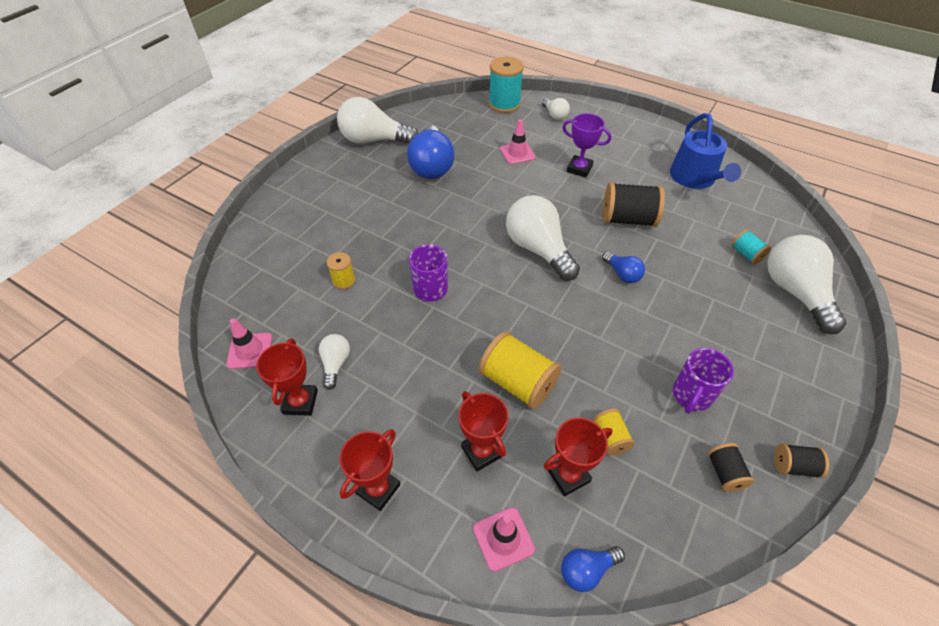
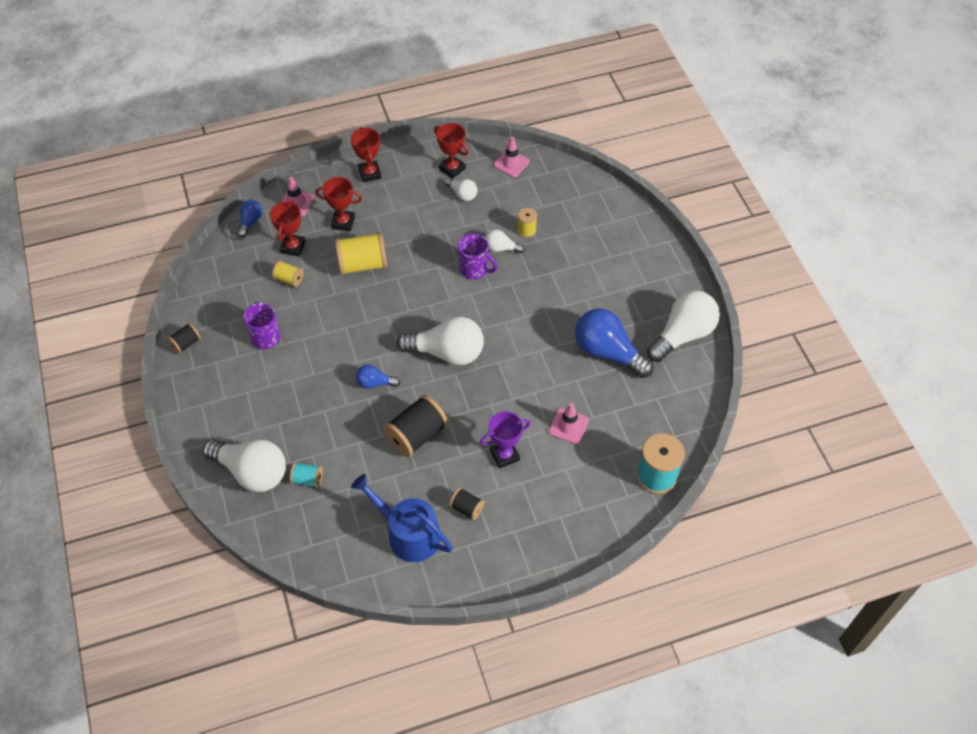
camera: 130 degrees right, 5 degrees up
(554, 115) = (599, 504): white light bulb -> white light bulb (501, 248)
(724, 473) = (219, 311): black spool -> black spool (467, 508)

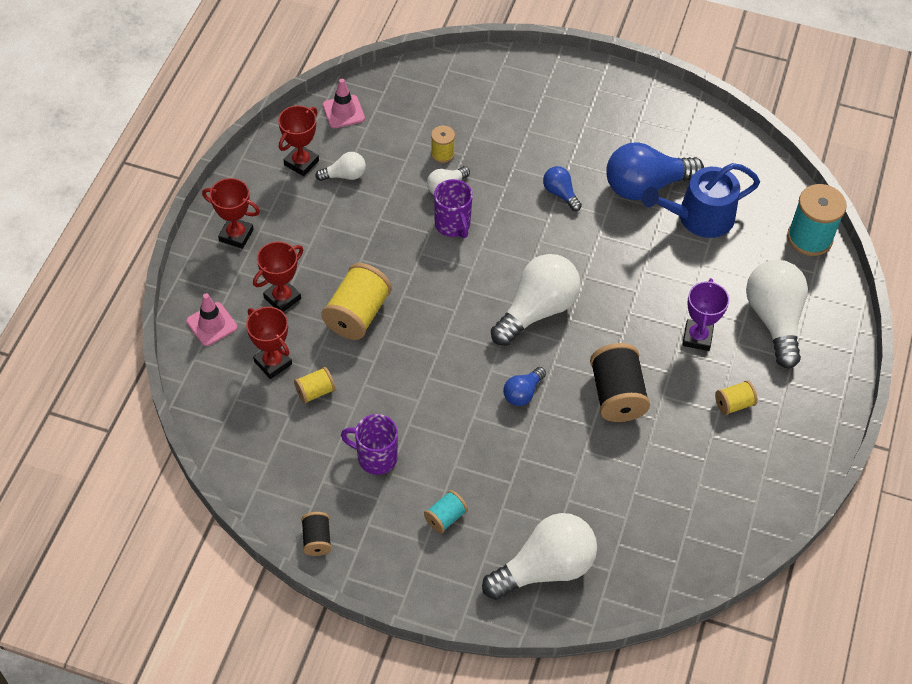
camera: 55 degrees left, 0 degrees up
(250, 222) = (197, 382): blue light bulb -> blue light bulb (560, 194)
(307, 479) = (595, 521): turquoise spool -> turquoise spool (445, 517)
(408, 533) = (726, 470): blue watering can -> blue watering can (699, 217)
(452, 168) = (301, 163): red trophy -> red trophy turned 45 degrees counterclockwise
(467, 508) = (733, 404): black spool -> yellow spool
(474, 269) = (453, 225): purple mug -> purple mug turned 90 degrees clockwise
(568, 426) = (704, 267): pink traffic cone -> none
(683, 335) = (673, 120): white light bulb -> white light bulb (774, 320)

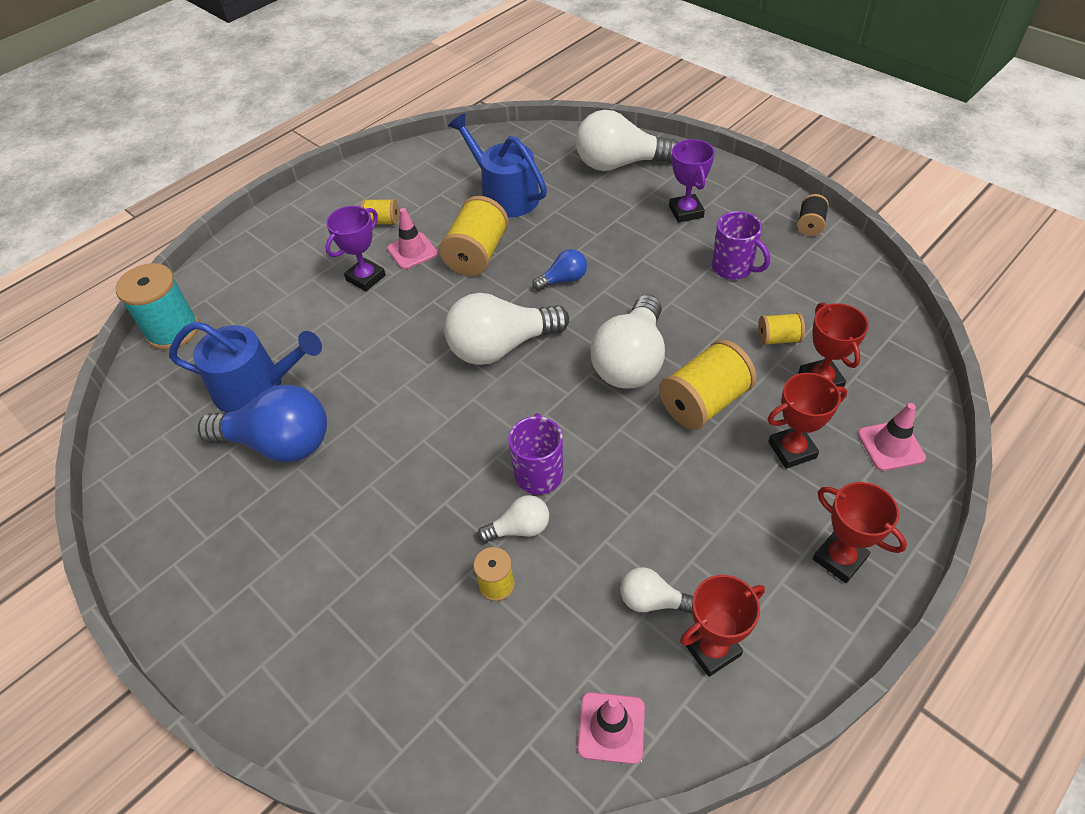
camera: 150 degrees left, 5 degrees down
(445, 517) = (686, 212): turquoise spool -> purple trophy
(560, 194) = (383, 468): blue light bulb -> none
(616, 395) = (477, 255): black spool -> yellow spool
(639, 479) = (505, 195): none -> blue watering can
(678, 379) = (412, 251): none -> pink traffic cone
(774, 320) = (284, 272): white light bulb -> white light bulb (631, 361)

